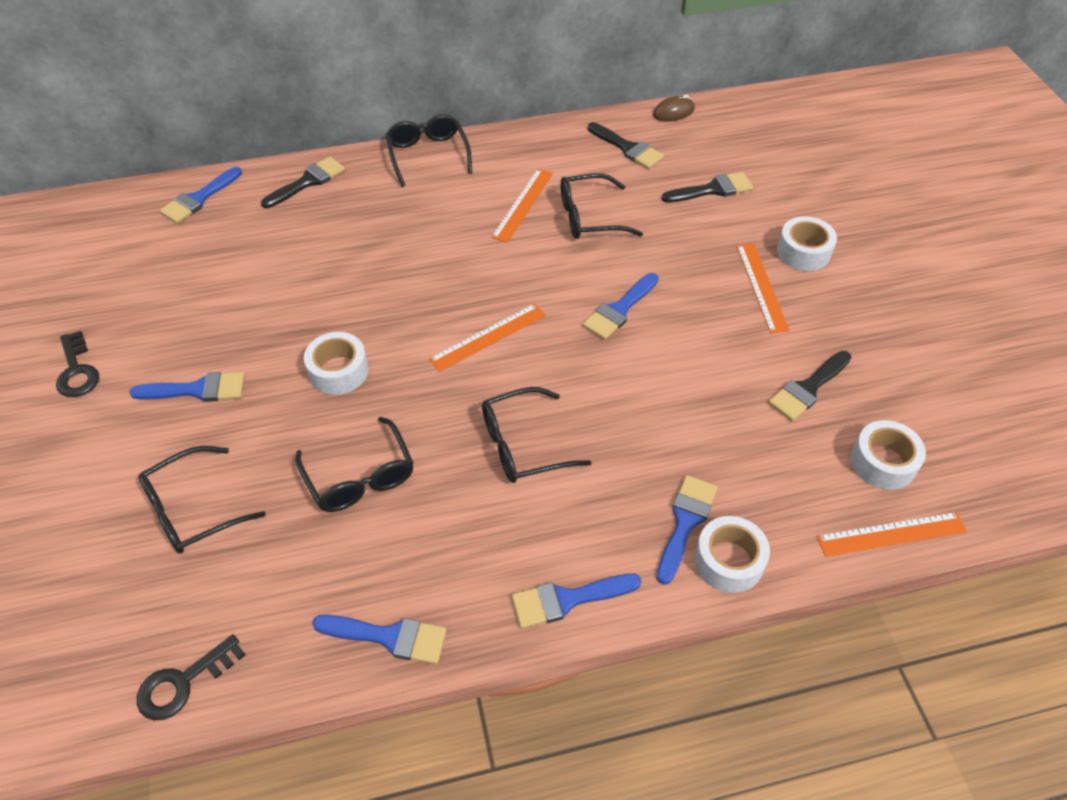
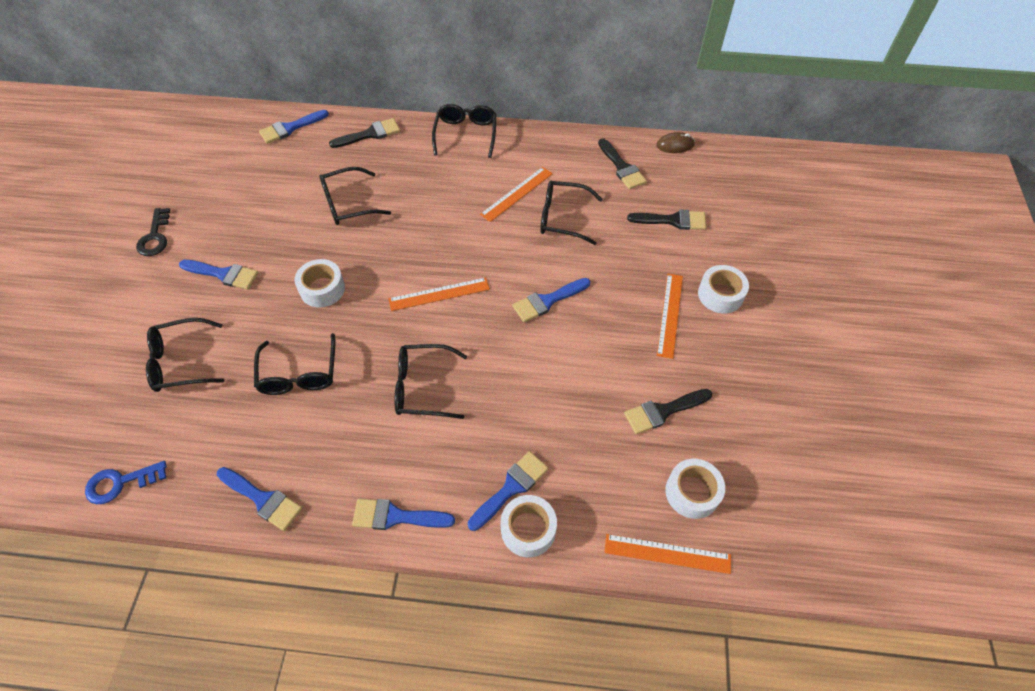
camera: 20 degrees right, 5 degrees up
(183, 682) = (121, 483): black key -> blue key
(321, 266) = (348, 204): none -> black glasses

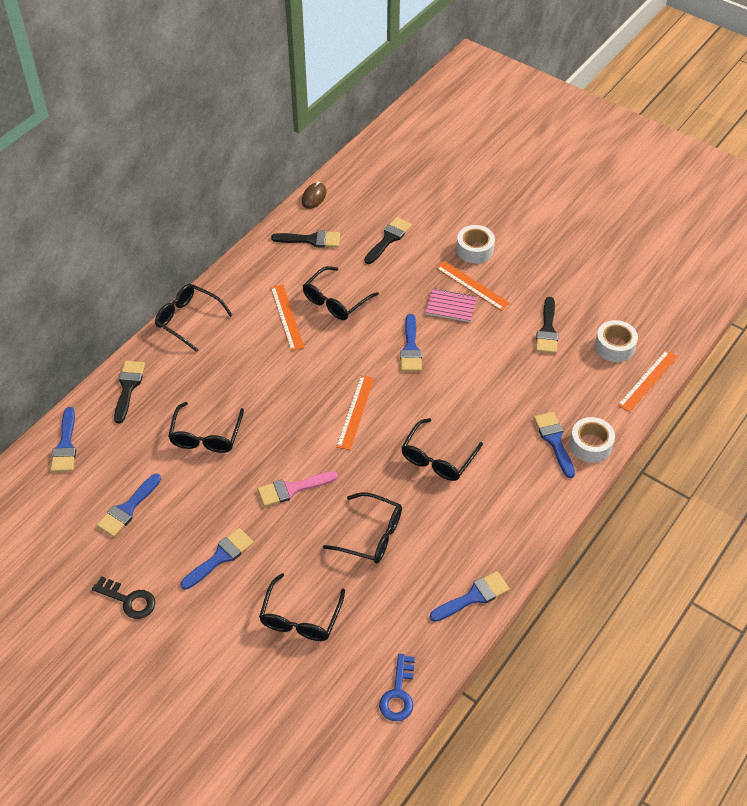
camera: 60 degrees left, 5 degrees down
(322, 289) = (292, 489): white tape -> pink brush
(396, 516) = (537, 517): blue brush -> blue brush (127, 508)
(627, 309) = (451, 306): none -> pink notebook

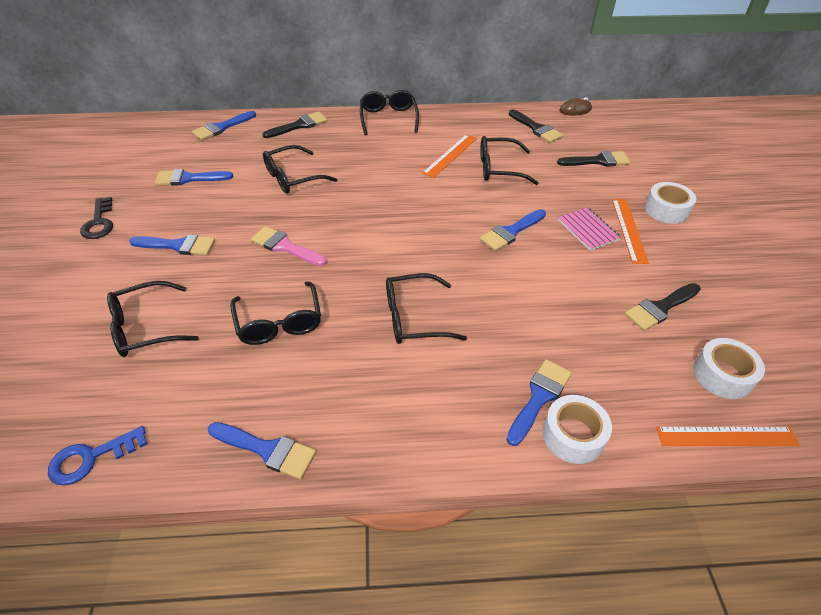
camera: 50 degrees right, 5 degrees down
(355, 412) = (404, 238): orange ruler -> none

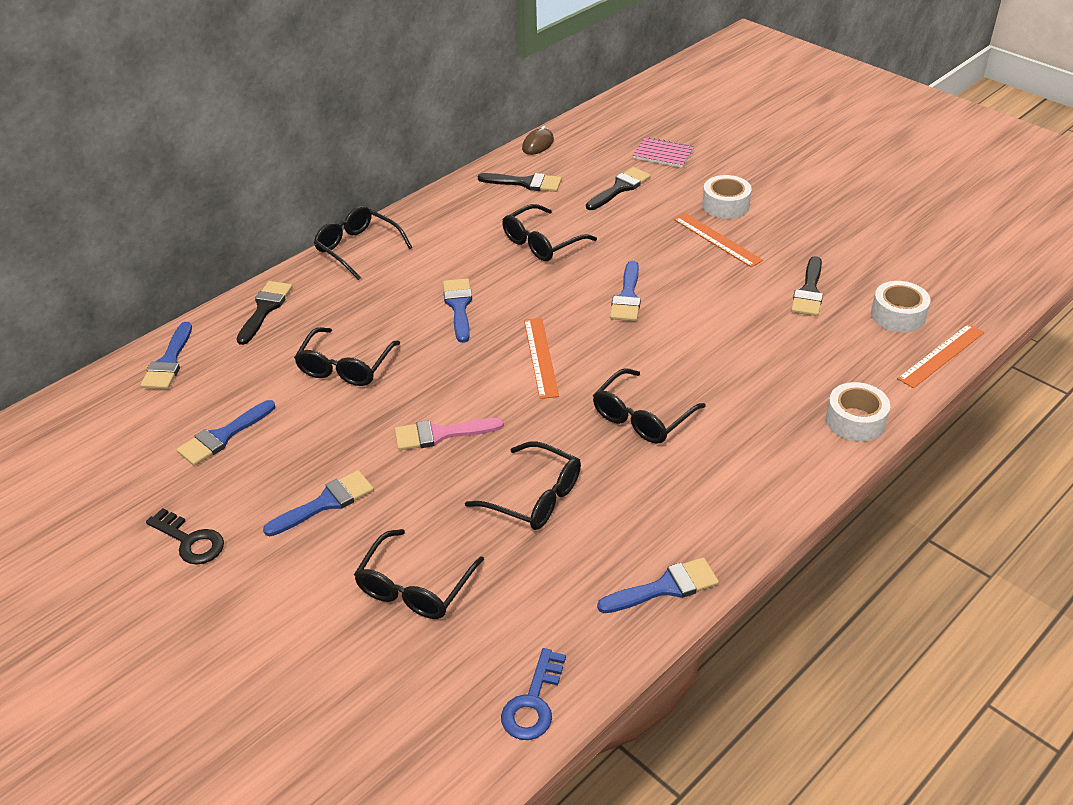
camera: 40 degrees left, 5 degrees down
(450, 155) = (478, 254): orange ruler -> orange ruler (540, 357)
(539, 397) = (805, 411): blue brush -> blue brush (459, 306)
(588, 230) = (686, 258): pink notebook -> pink notebook (663, 154)

